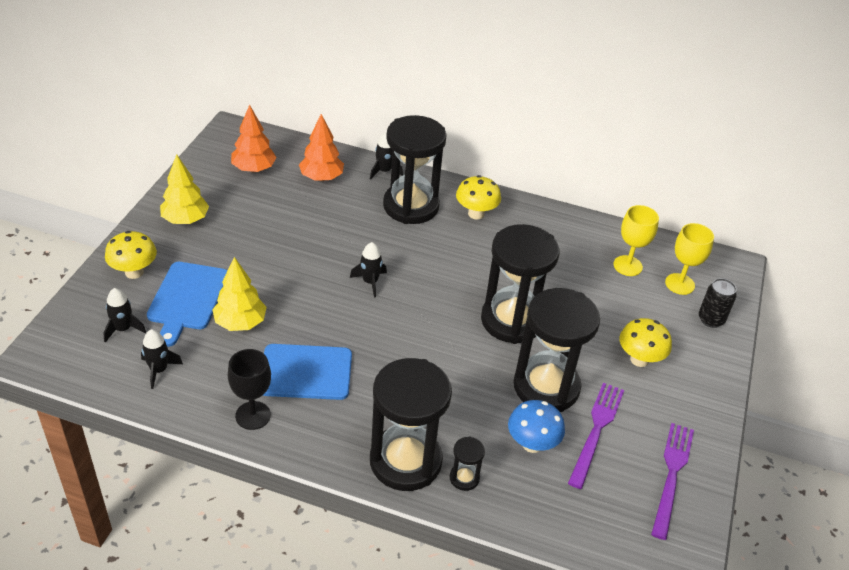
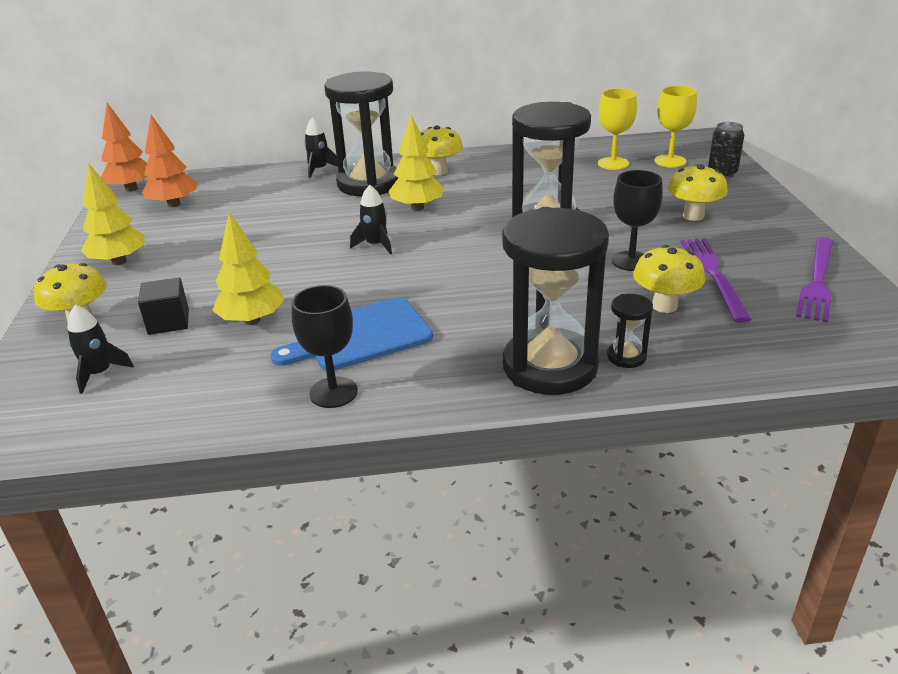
camera: 20 degrees left, 10 degrees down
(159, 370) = (176, 394): black rocket -> none
(187, 299) = (168, 322): blue cutting board -> black cube
(321, 178) = (256, 190): orange tree -> orange tree (131, 189)
(429, 252) = (417, 208): none -> yellow tree
(532, 444) = (664, 306): blue mushroom -> yellow mushroom
(546, 387) = (631, 261): black hourglass -> black goblet
(672, 475) = (817, 281): purple fork -> purple fork turned 150 degrees counterclockwise

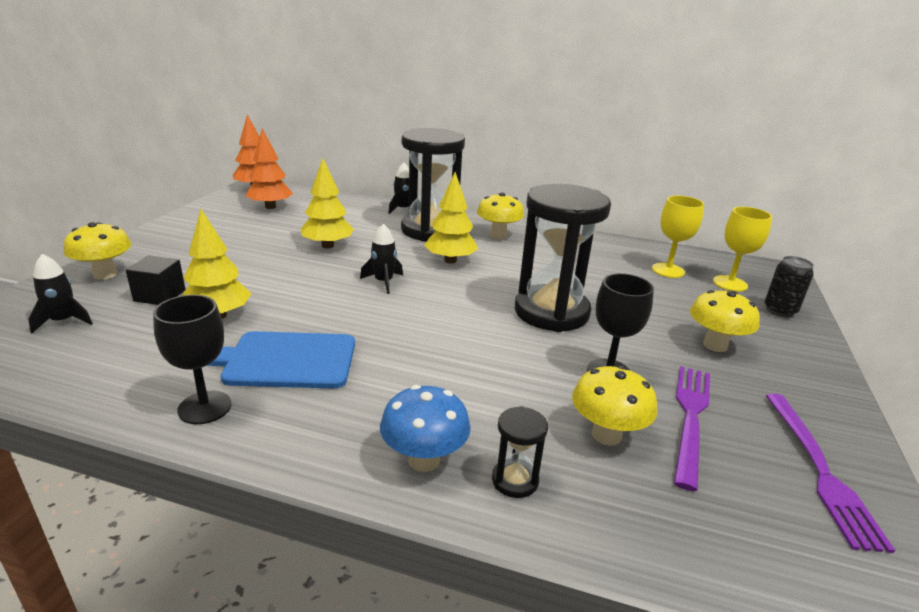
camera: 20 degrees right, 5 degrees down
(119, 261) = (184, 238): yellow tree -> yellow tree (327, 246)
(549, 366) = (424, 460): black hourglass -> blue mushroom
(817, 281) = (820, 470): purple fork -> purple fork turned 45 degrees counterclockwise

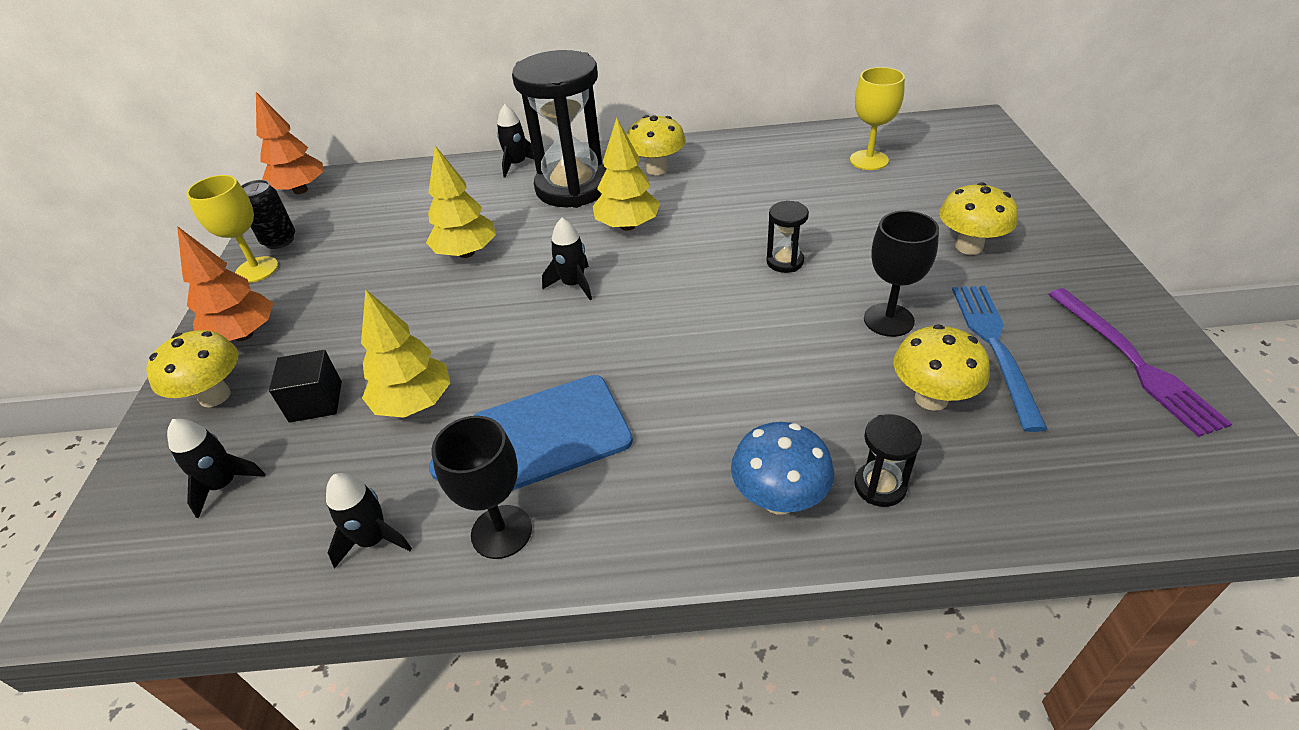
camera: 15 degrees left, 15 degrees up
(119, 382) = (373, 540): none -> black rocket
(270, 207) = (345, 215): orange tree -> orange tree (244, 335)
(551, 312) = (785, 262): black hourglass -> black hourglass, size x0.42
(690, 418) = (995, 347): purple fork -> blue fork
(730, 283) = (939, 157): yellow goblet -> yellow goblet (257, 270)
(779, 311) = (1005, 178): black can -> black can (279, 240)

